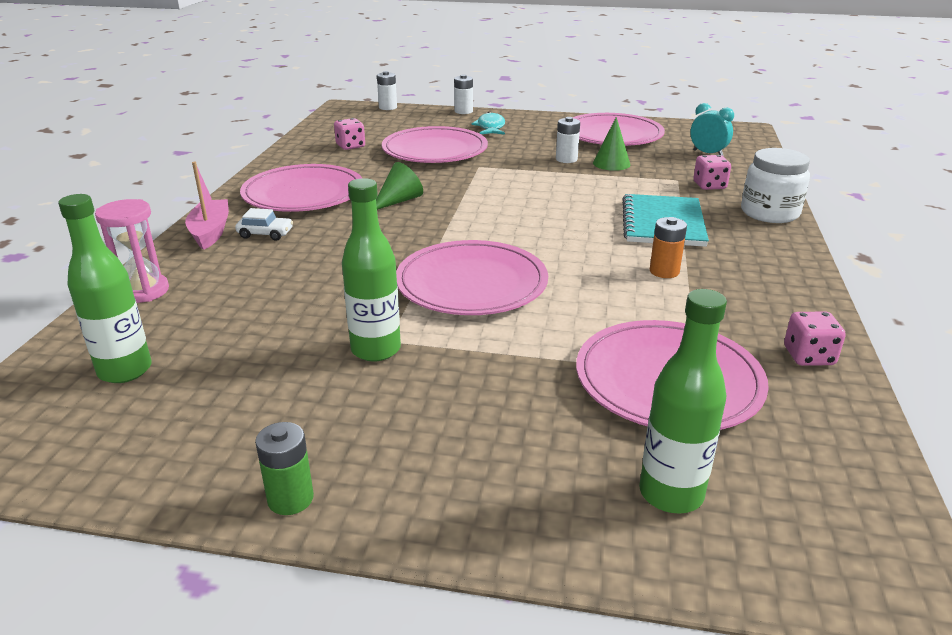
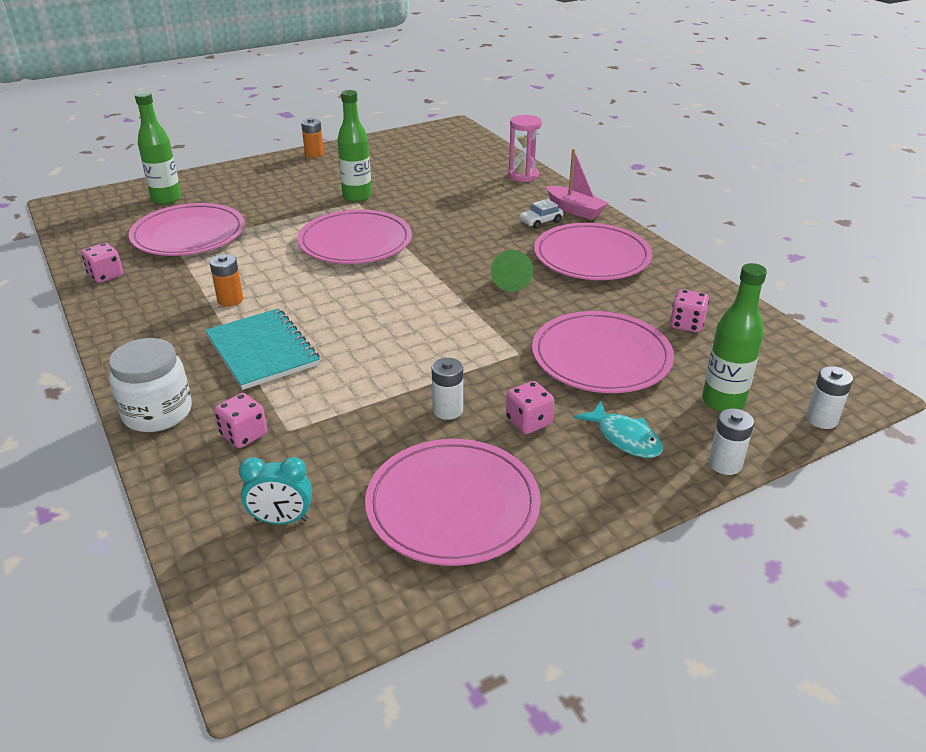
camera: 140 degrees right, 5 degrees up
(125, 370) = (451, 155): green bottle -> green bottle (723, 401)
(290, 499) = (314, 154): green battery -> orange battery
(528, 144) = (528, 422): none -> pink dice
(611, 163) = (389, 427): green cone -> none

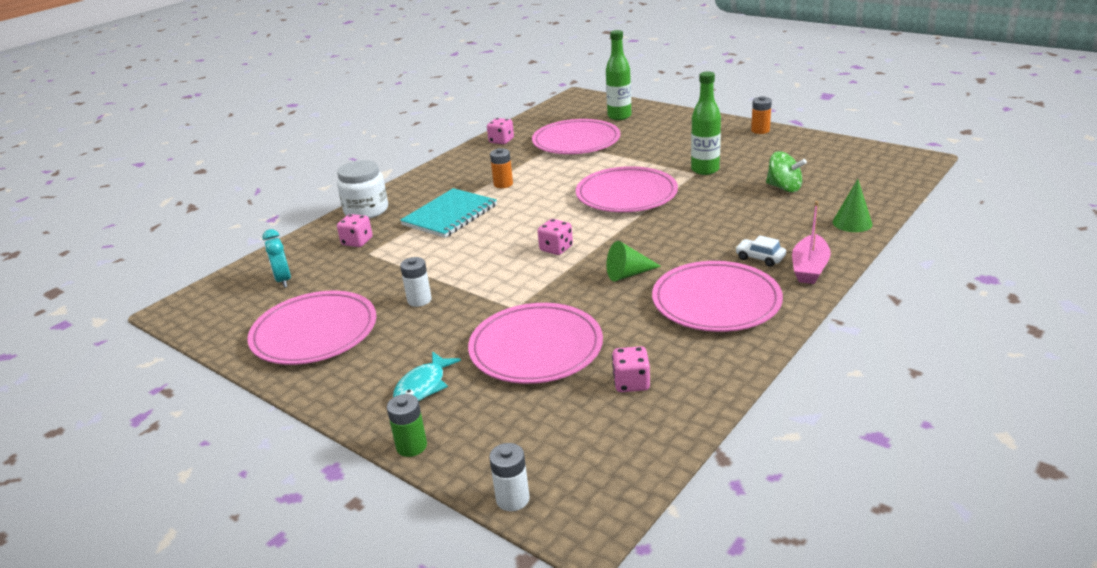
camera: 70 degrees right, 5 degrees down
(436, 179) = (784, 188): none -> green spinning top
(523, 176) = (852, 223): pink hourglass -> green cone
(528, 422) = (422, 337): pink dice -> pink dice (556, 248)
(723, 401) = (507, 429): green bottle -> none
(725, 464) = (411, 446): white battery -> green battery

